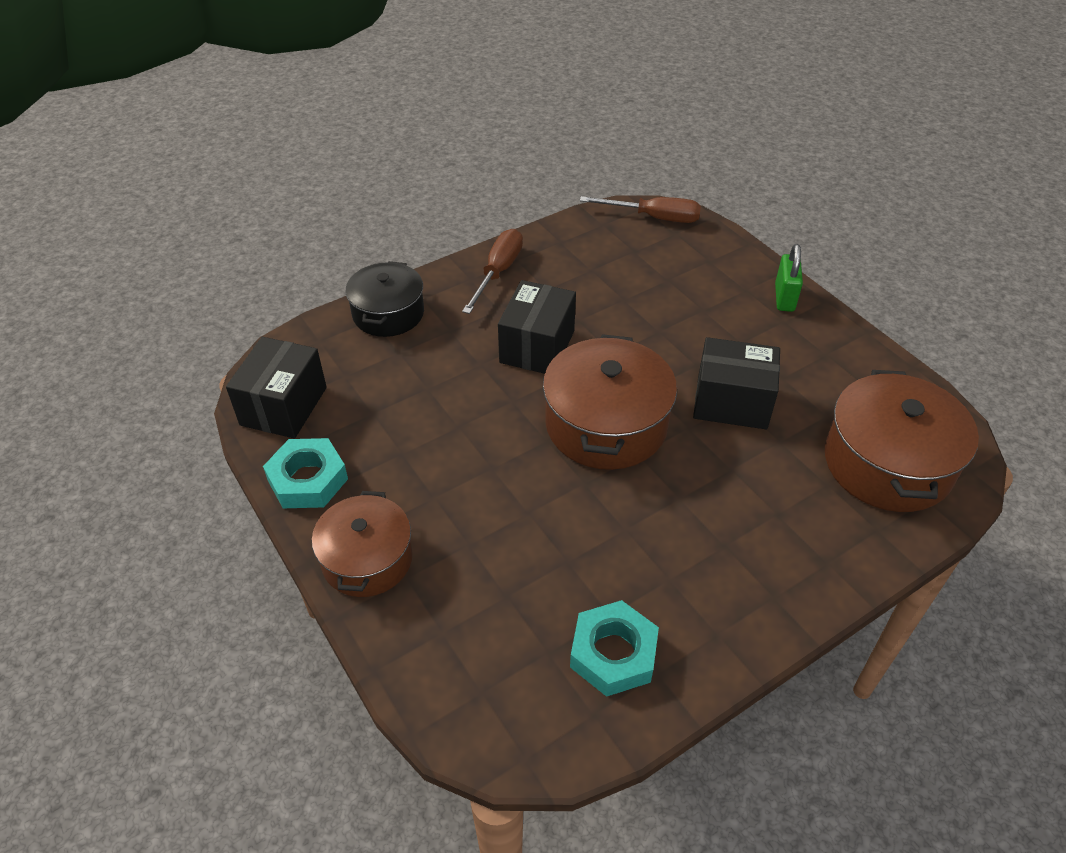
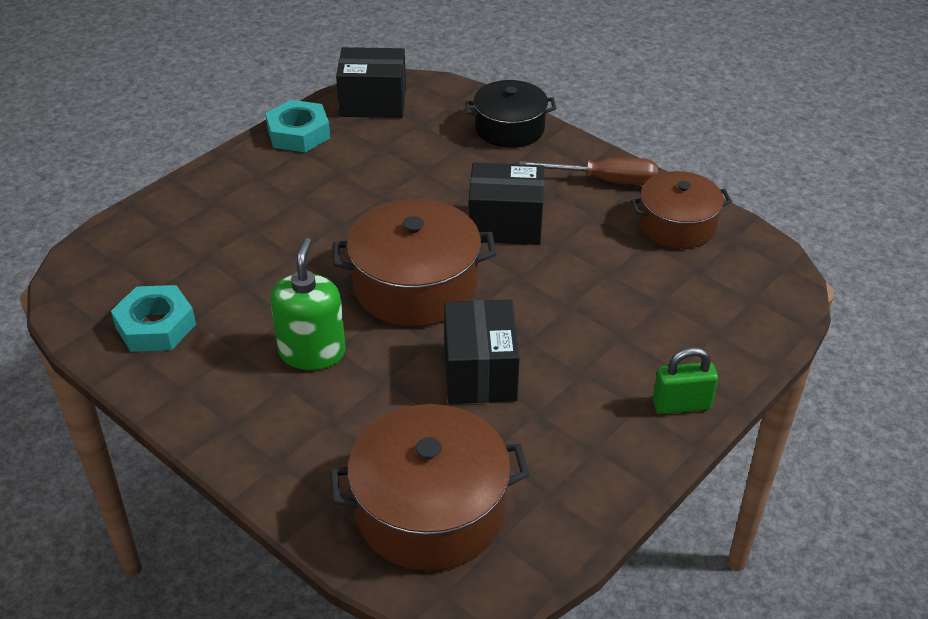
camera: 75 degrees right, 5 degrees down
(367, 559) = (227, 180): brown pot -> brown pot (677, 225)
(654, 217) = (772, 277): brown screwdriver -> none
(683, 517) = (312, 352): none -> green soap dispenser

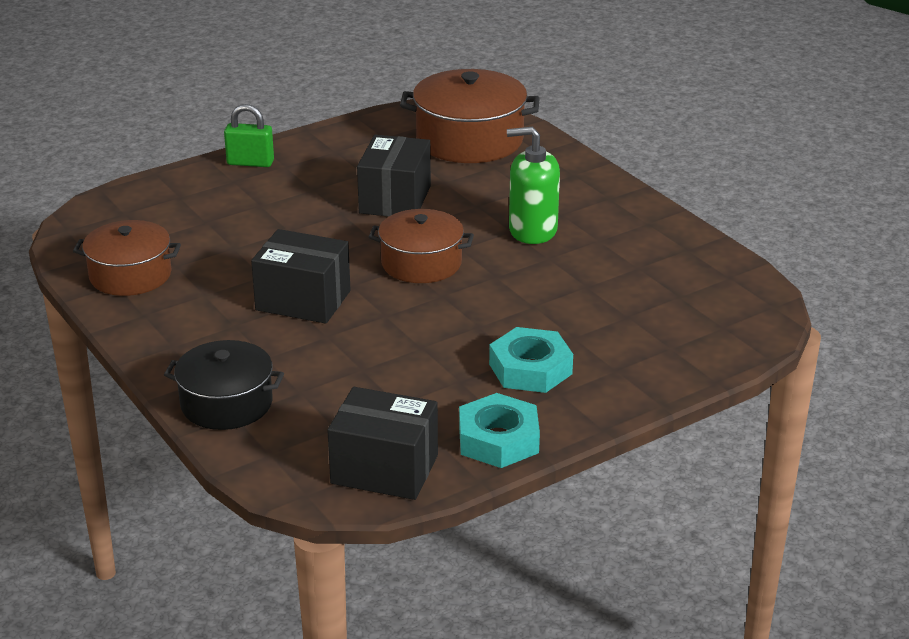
camera: 165 degrees left, 10 degrees down
(155, 326) = (674, 267): turquoise nut -> turquoise nut (530, 369)
(312, 352) = (532, 230): green soap dispenser -> green soap dispenser turned 75 degrees clockwise
(415, 286) = (421, 263): brown pot -> brown pot, size x0.66
(604, 181) = (165, 326): brown screwdriver -> none

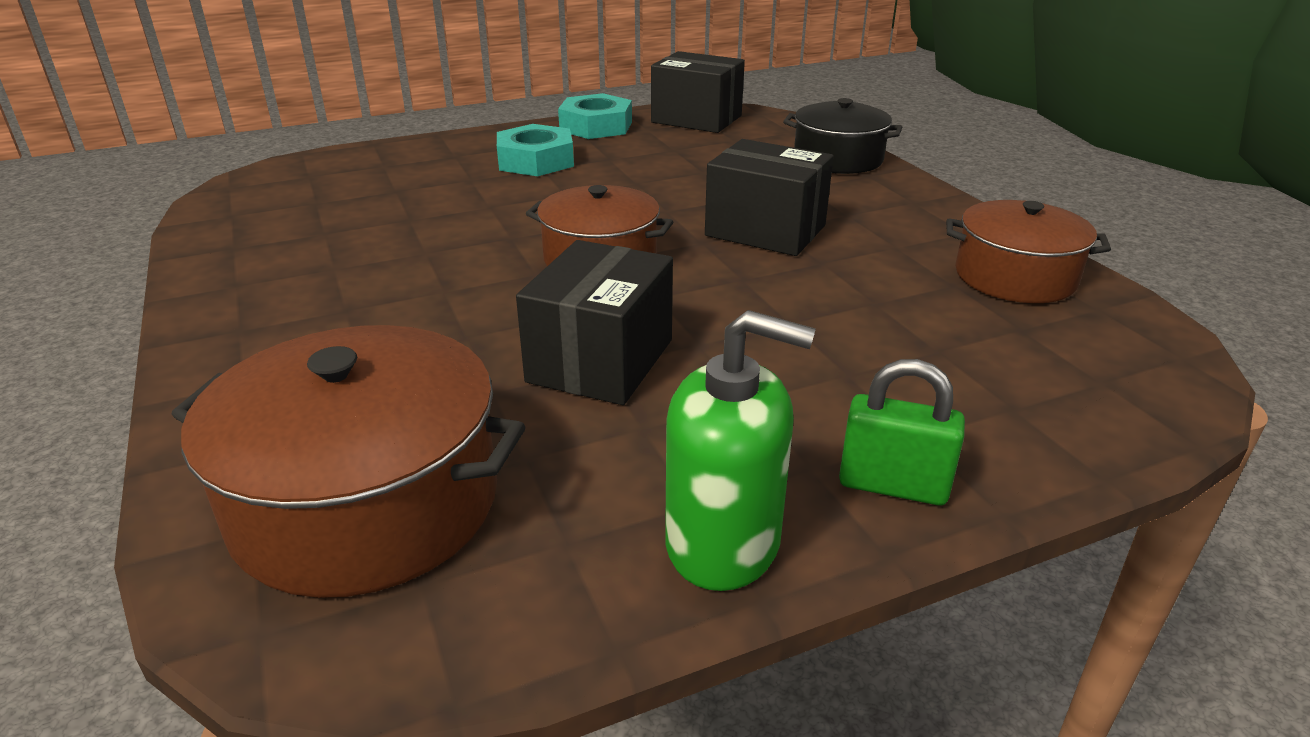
camera: 170 degrees left, 0 degrees up
(532, 230) = (413, 288): green soap dispenser -> green soap dispenser (723, 543)

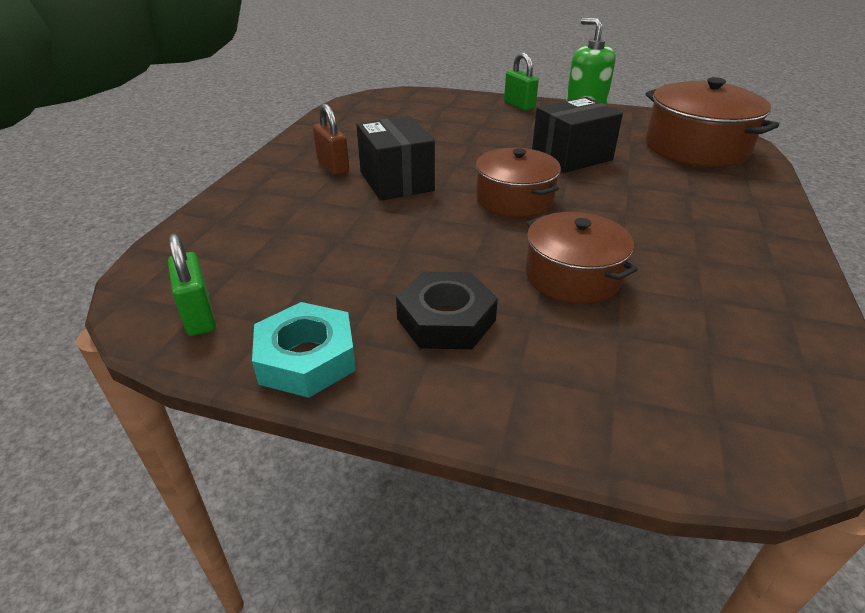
camera: 140 degrees left, 5 degrees up
(535, 161) = (446, 319): turquoise nut -> black nut
(696, 119) = (199, 316): black box -> green padlock
(838, 159) = (232, 210): black pot -> none
(867, 220) = (333, 167): none -> brown padlock
(1015, 277) = (345, 126): brown pot -> brown pot (572, 276)

